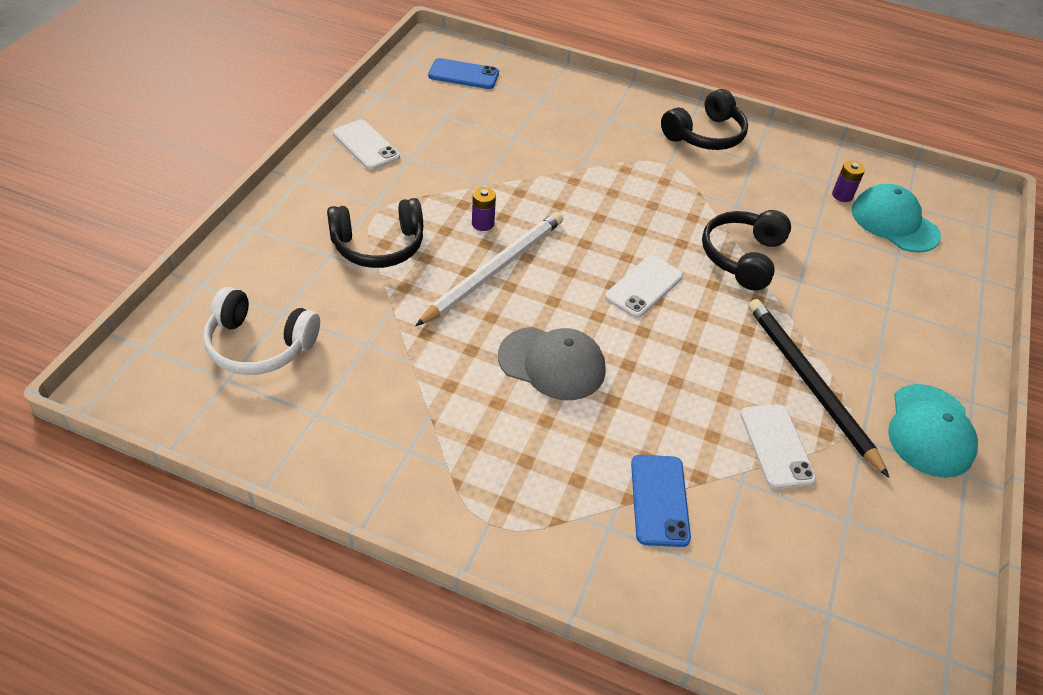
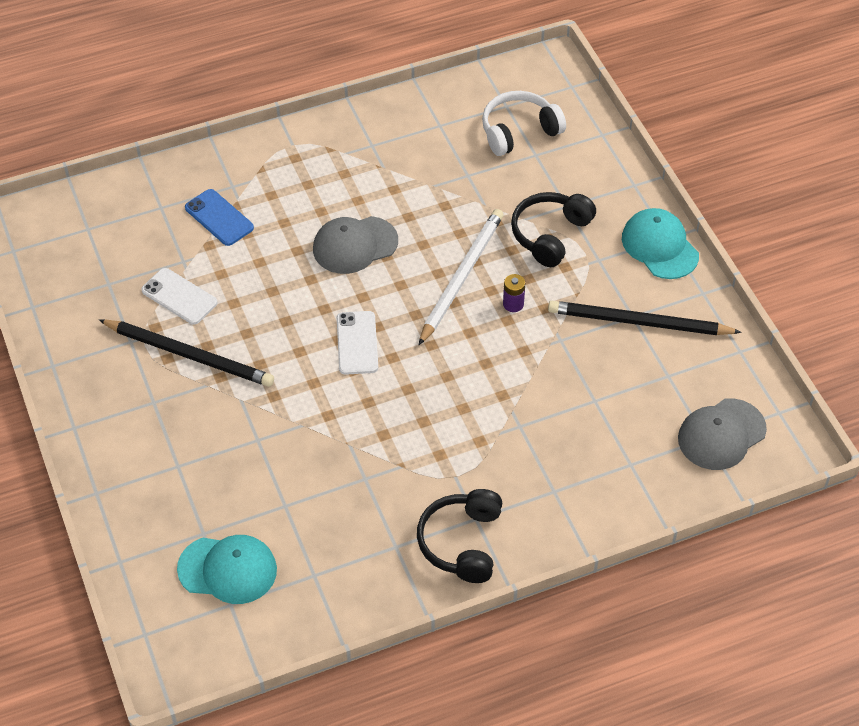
camera: 140 degrees right, 5 degrees up
(366, 145) = (675, 299): white phone -> none
(413, 152) = (639, 322): none -> black pencil
(463, 74) = (721, 434): blue phone -> grey cap
(495, 270) = (461, 277): white pencil -> white pencil turned 150 degrees counterclockwise
(742, 257) = (315, 426): black headphones -> none
(842, 195) = (292, 566): purple battery -> none
(930, 430) = (91, 381): turquoise cap -> turquoise cap (659, 246)

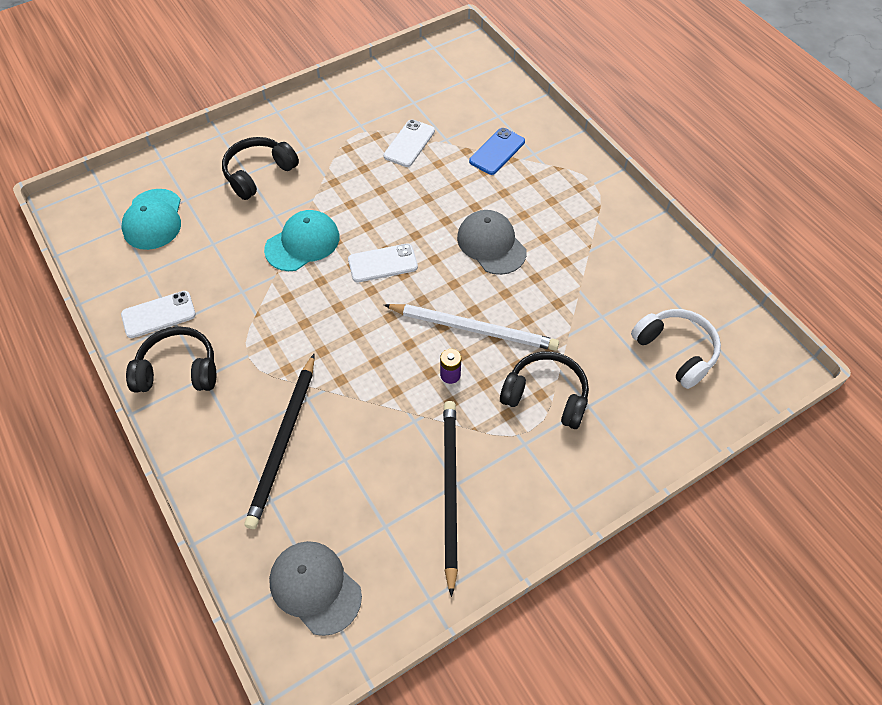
camera: 80 degrees right, 5 degrees up
(182, 453) = (259, 174): none -> black headphones
(189, 355) = (352, 160): black pencil -> black pencil (283, 442)
(380, 562) = (158, 315): none -> white phone
(659, 246) = (558, 502): turquoise cap -> turquoise cap (302, 243)

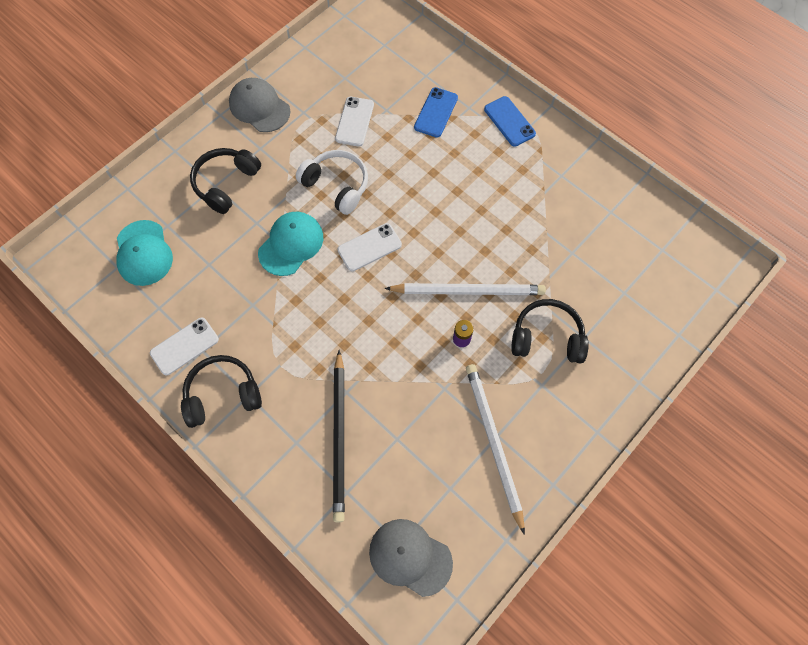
camera: 15 degrees left, 10 degrees up
(450, 490) = (493, 443): black pencil -> white pencil
(491, 244) = (458, 206): grey cap -> grey cap (259, 107)
(573, 175) = (509, 121): none -> blue phone
(675, 351) = (641, 270): white headphones -> white headphones (336, 186)

